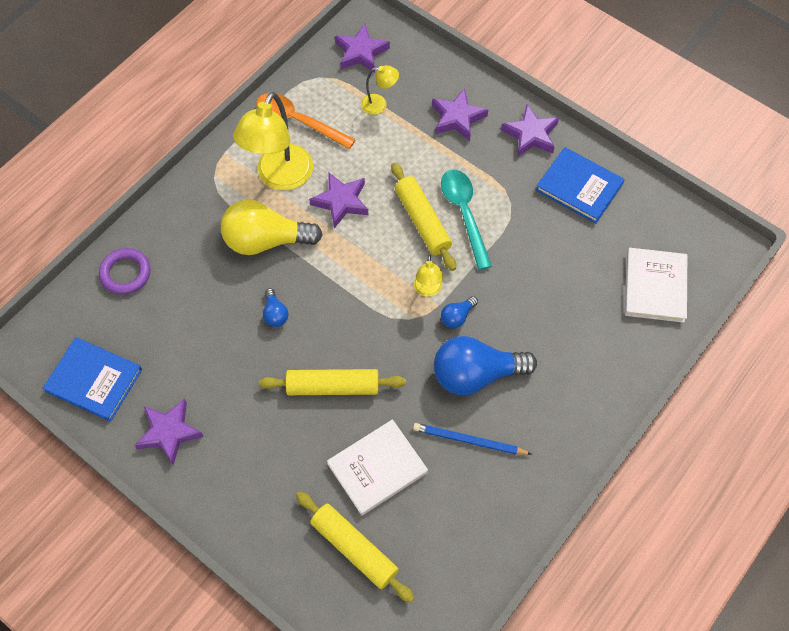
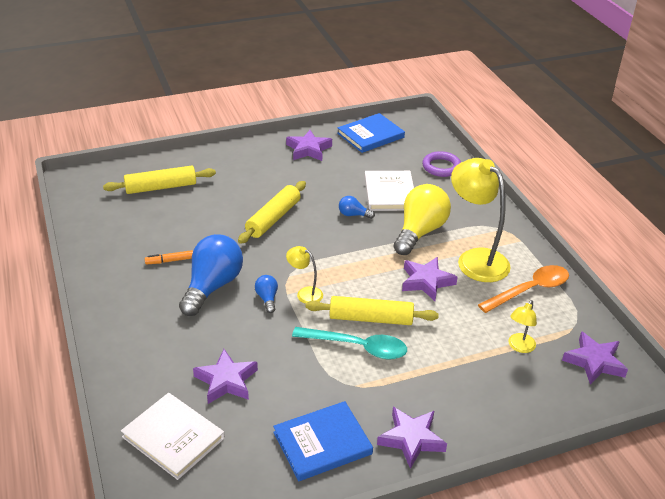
camera: 120 degrees right, 25 degrees down
(377, 468) = (198, 215): white book -> white book (389, 193)
(457, 118) = (469, 393): purple star -> purple star (226, 381)
(469, 441) = (169, 261): blue pencil -> orange marker

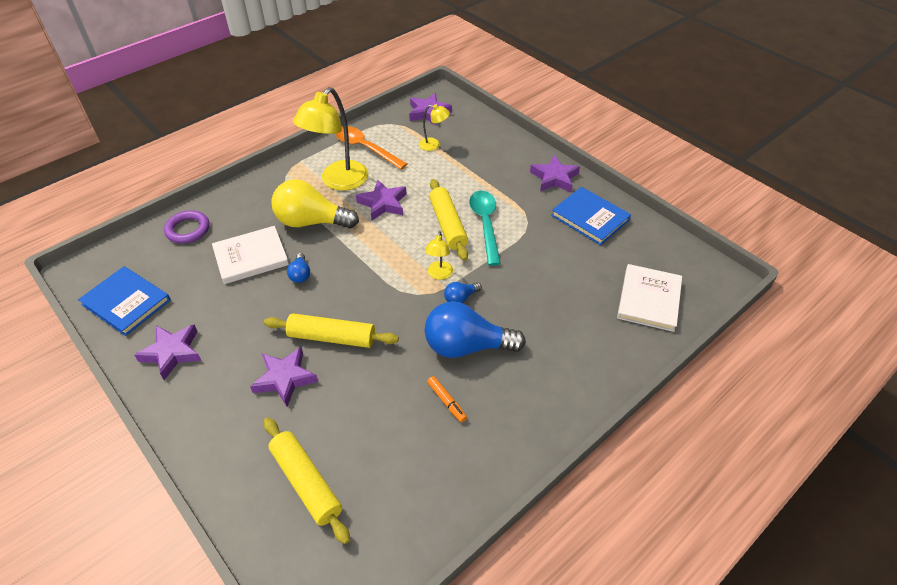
camera: 110 degrees left, 10 degrees up
(226, 381) = (573, 290): purple star -> purple star (285, 378)

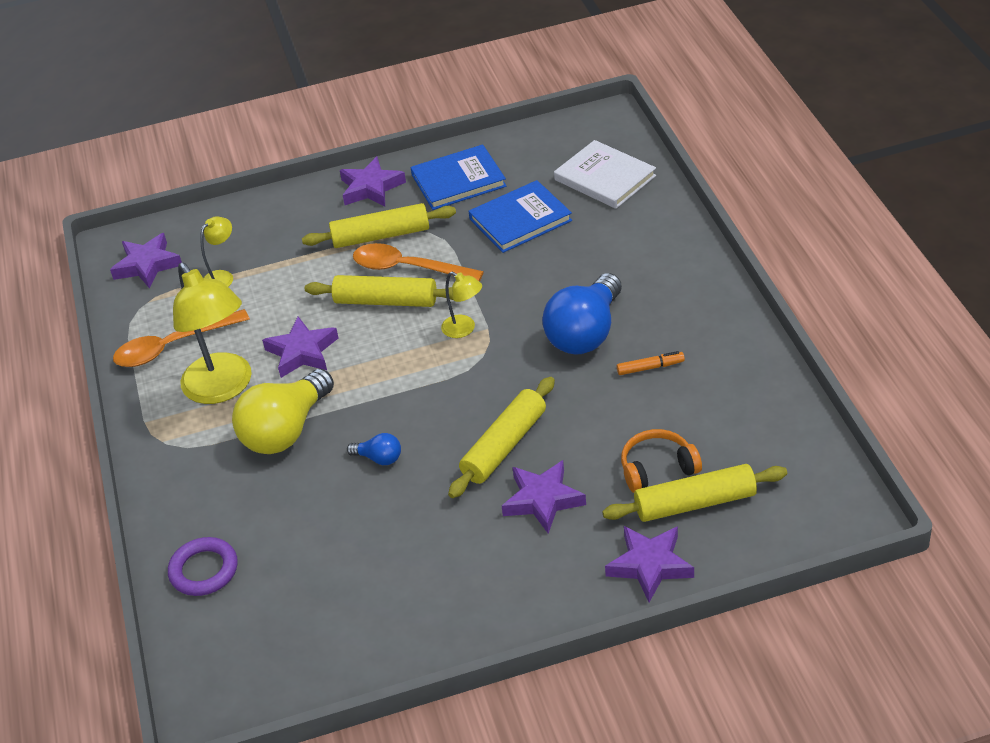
camera: 60 degrees left, 5 degrees down
(126, 302) = (310, 654): blue book -> blue book (520, 220)
(172, 352) = (436, 608): purple star -> purple star (650, 565)
(251, 257) = (311, 505): white book -> none
(337, 443) = (657, 468): none -> orange headphones
(460, 298) = (513, 320): blue light bulb -> none
(485, 224) = (407, 268): turquoise spoon -> orange spoon
(510, 199) = (381, 235): none -> yellow rolling pin

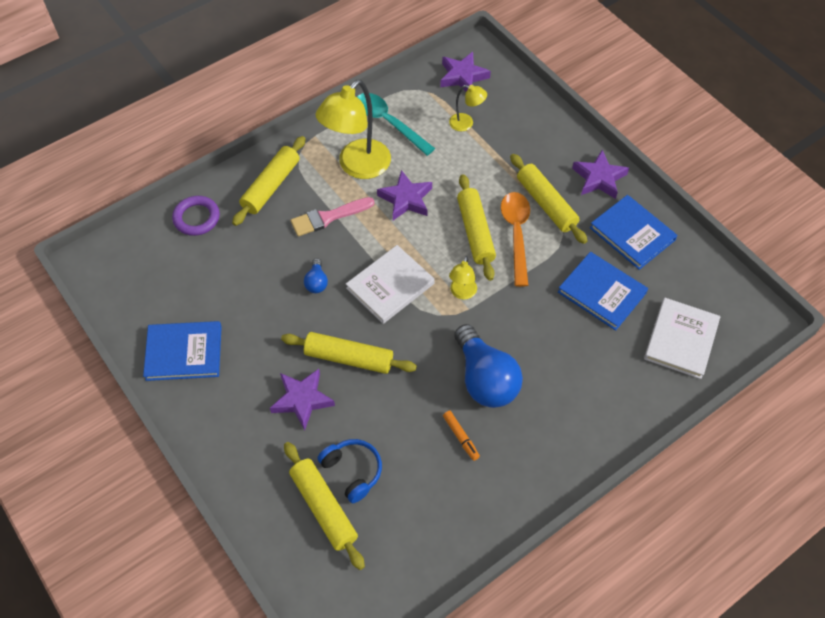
camera: 65 degrees right, 15 degrees up
(172, 346) = (388, 122): orange spoon -> turquoise spoon
(200, 480) = (271, 186): none -> yellow rolling pin
(286, 430) = (328, 217): yellow light bulb -> pink brush
(417, 613) = (184, 352): none -> blue book
(421, 390) = (390, 286): none -> white book
(585, 333) = (485, 379): blue light bulb -> blue light bulb turned 120 degrees counterclockwise
(650, 565) = (255, 491): purple star -> none
(657, 468) = (353, 471): orange headphones -> blue headphones

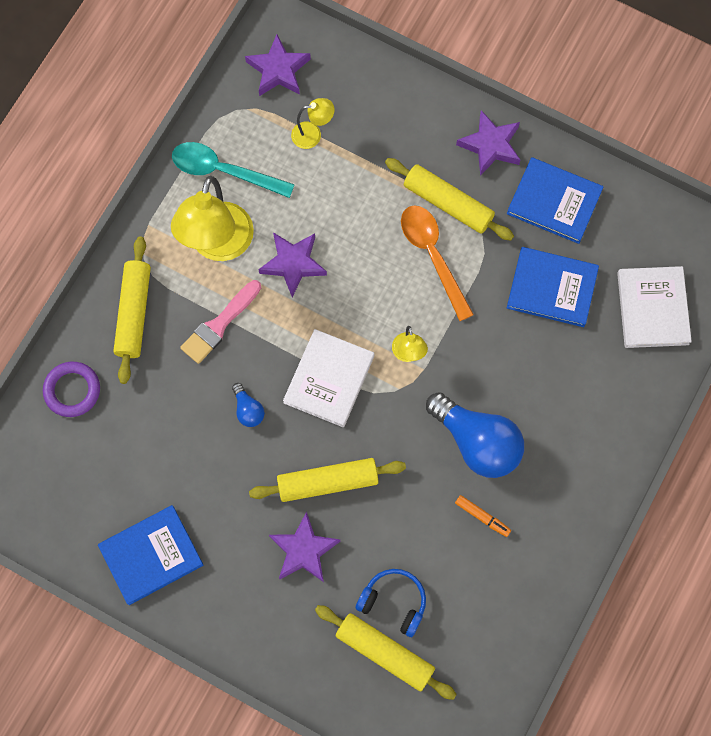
camera: 25 degrees left, 15 degrees up
(475, 232) = (388, 273): yellow rolling pin -> none

